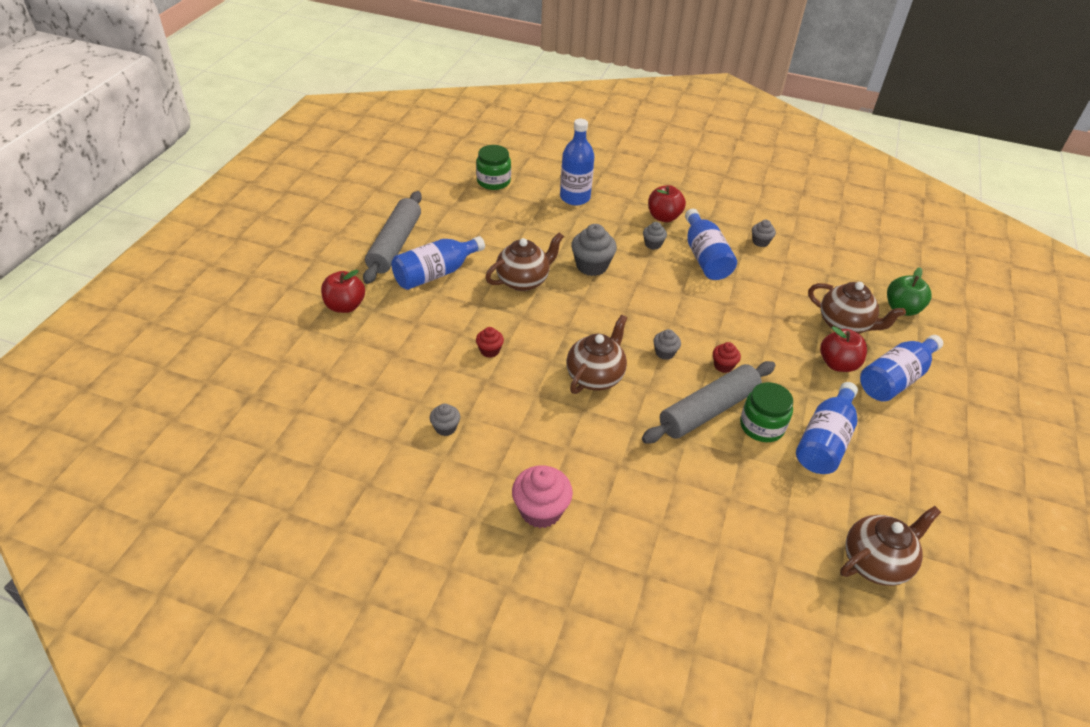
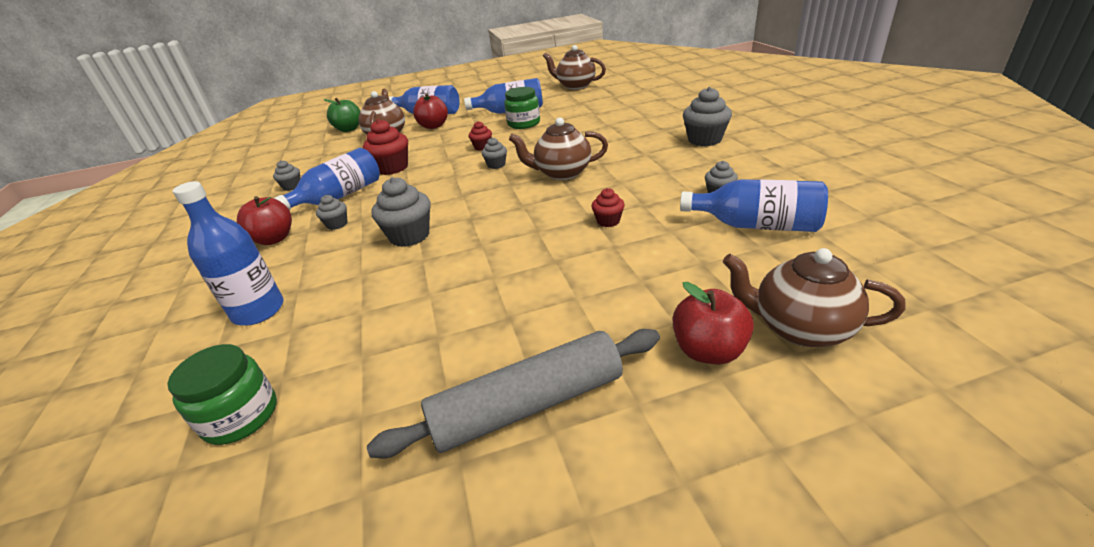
camera: 120 degrees left, 10 degrees down
(435, 273) = (544, 320): blue bottle -> blue bottle (756, 225)
(523, 281) = (481, 257): brown teapot -> brown teapot (799, 328)
(541, 510) = (704, 140): pink cupcake -> grey cupcake
(708, 410) = (534, 136): grey rolling pin -> none
(736, 298) = (392, 168): none -> red cupcake

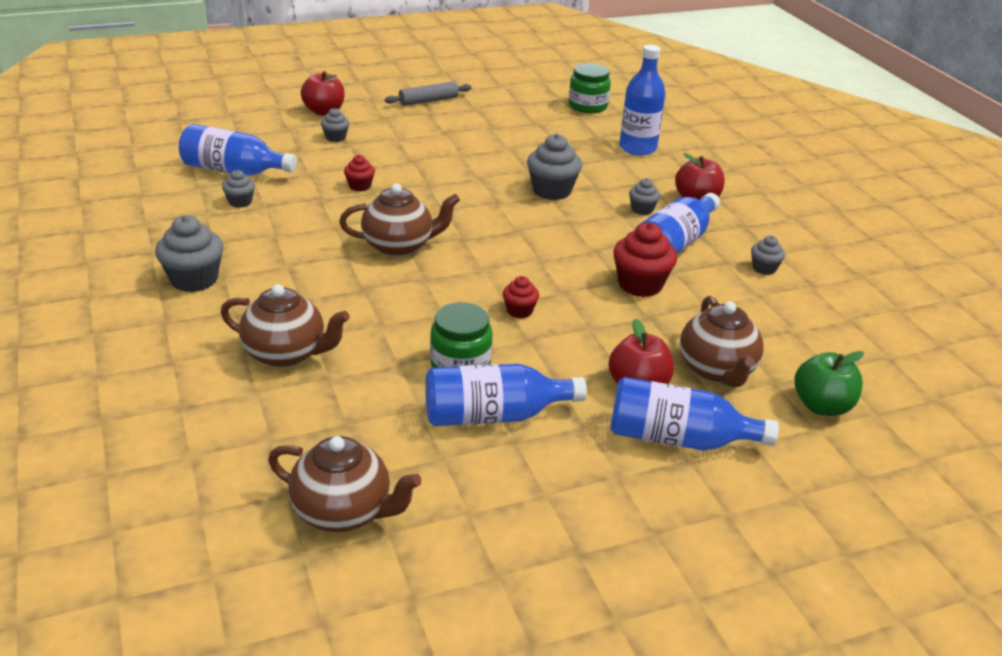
camera: 170 degrees right, 0 degrees up
(496, 165) = (487, 271): grey cupcake -> grey cupcake (335, 137)
(528, 406) = (428, 101): grey rolling pin -> grey rolling pin, size x0.59
(799, 328) = (265, 116): brown teapot -> brown teapot (286, 354)

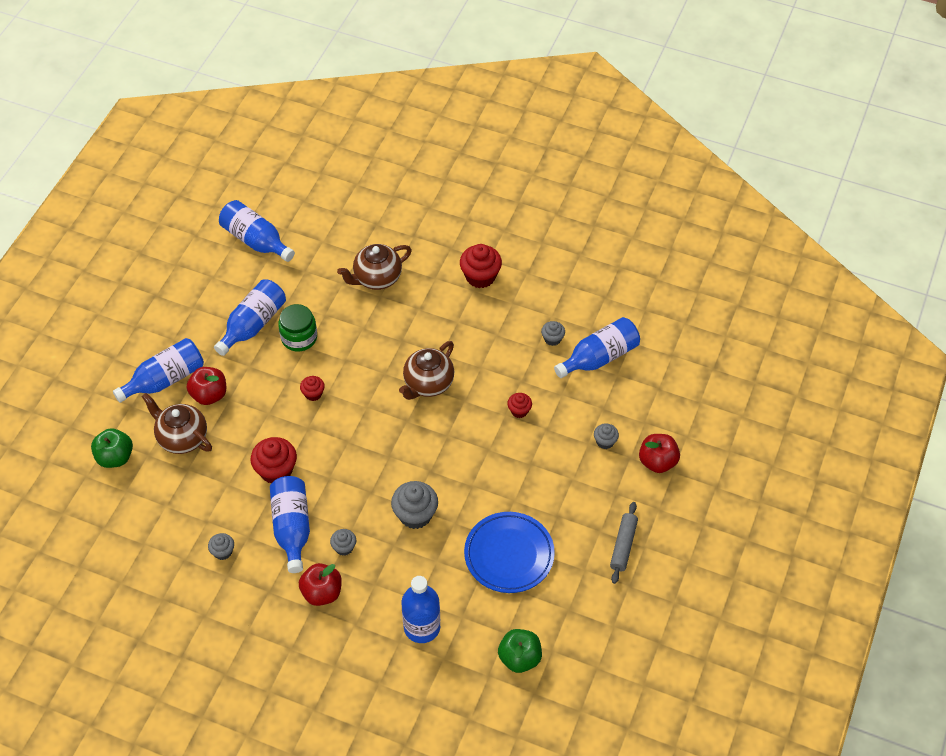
camera: 135 degrees right, 20 degrees up
(194, 279) = (480, 276): grey cupcake -> red cupcake
(344, 512) = (256, 240): brown teapot -> blue bottle
(515, 138) = (509, 555): none -> blue plate
(587, 106) = (519, 658): green jar -> green apple

